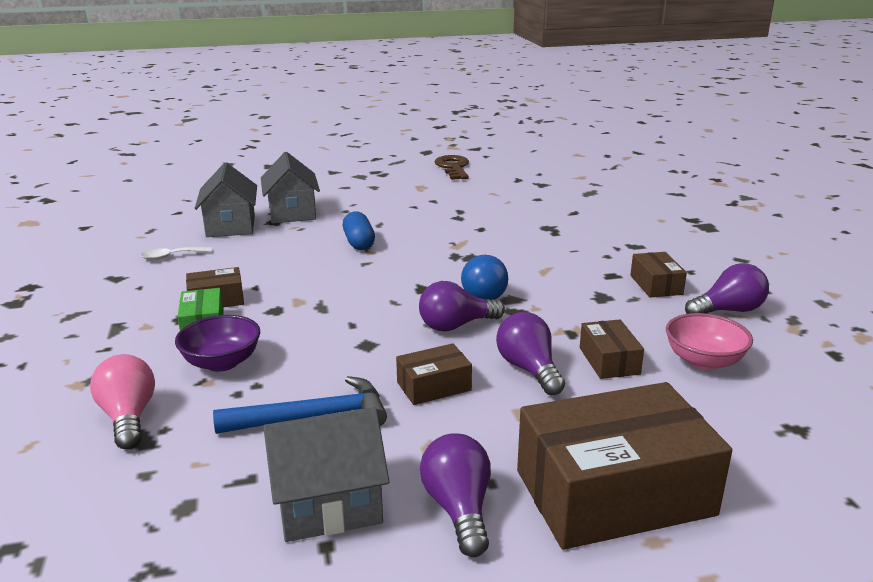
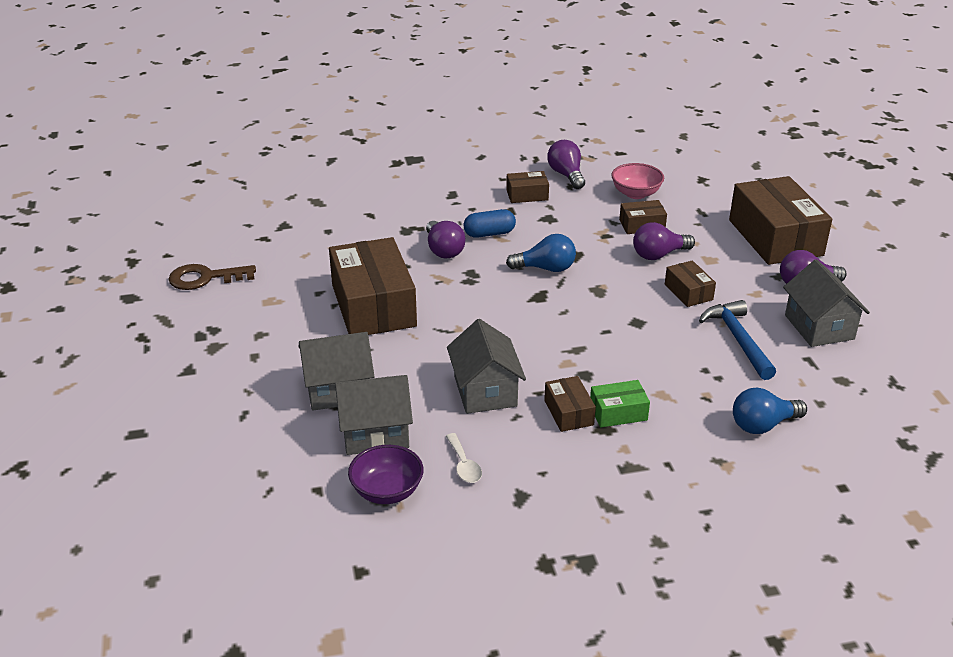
camera: 90 degrees left, 10 degrees up
(129, 417) = (763, 425): pink light bulb -> blue light bulb
(222, 362) = (678, 391): purple bowl -> purple bowl (387, 491)
(267, 264) = (485, 391): none -> grey house
(359, 242) = (434, 336): blue capsule -> blue capsule (489, 233)
(412, 219) = (373, 305): none -> brown box
(456, 325) = (601, 282): purple light bulb -> purple light bulb (443, 250)

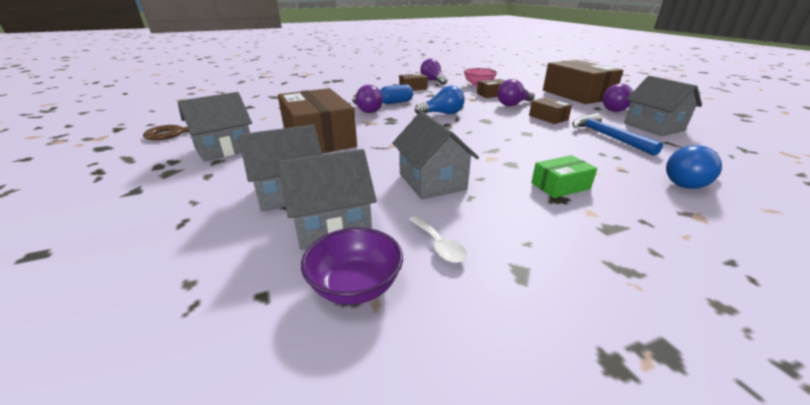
camera: 10 degrees left, 5 degrees down
(264, 314) = (224, 149): none -> grey house
(568, 412) = (516, 190): brown box -> none

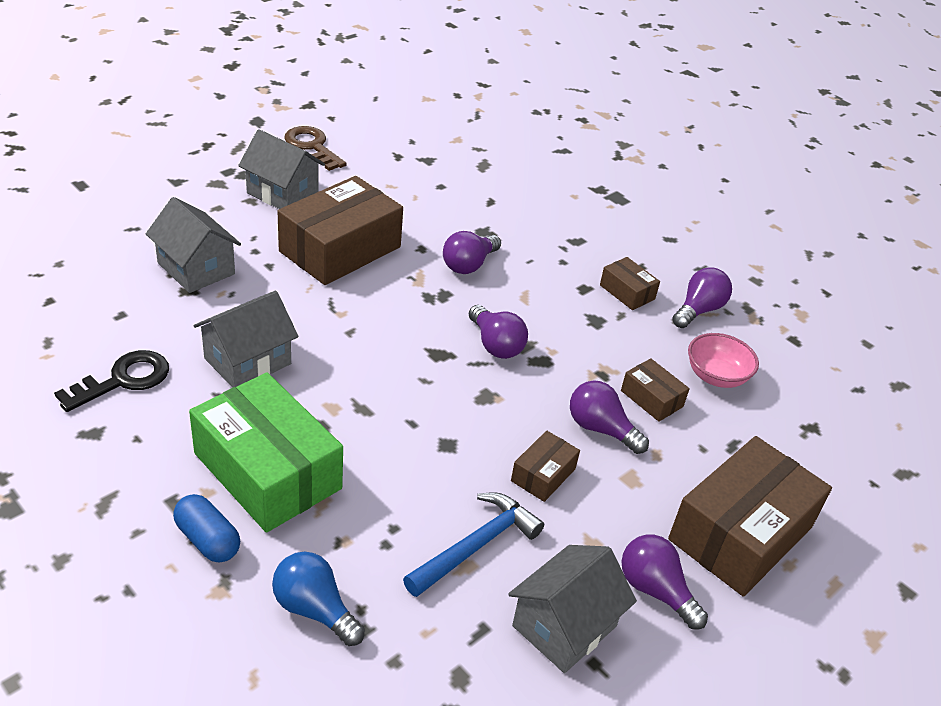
camera: 65 degrees right, 10 degrees up
(331, 225) = (144, 309): grey house -> none
(355, 286) = (64, 342): purple bowl -> none
(396, 102) = (526, 286): blue capsule -> blue capsule (208, 540)
(438, 245) = (123, 380): white spoon -> black key
(442, 114) = (495, 345): blue light bulb -> purple light bulb
(560, 186) = (267, 471): green box -> green box, size x2.15

